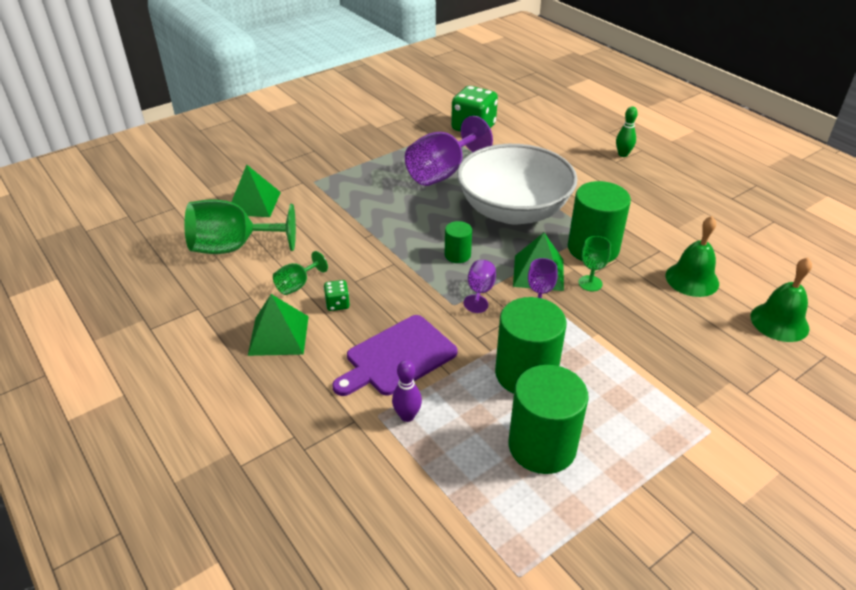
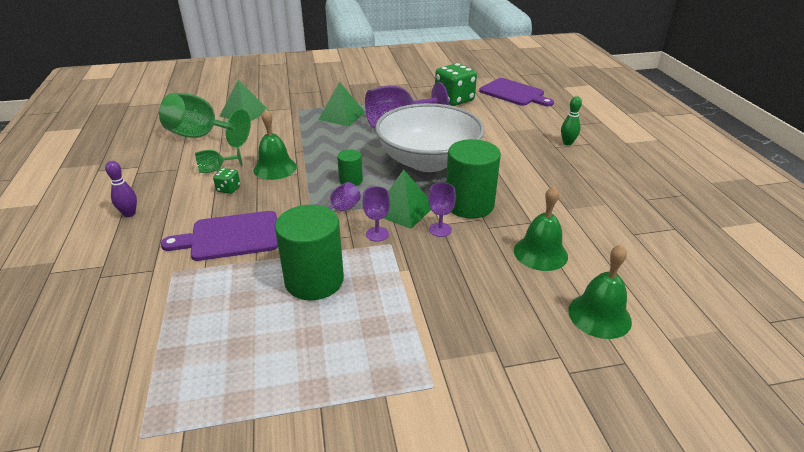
camera: 25 degrees right, 5 degrees down
(279, 335) = (168, 197): green pyramid -> green pyramid (342, 115)
(363, 264) = (275, 168): none -> green bell
(407, 416) = (192, 280): purple bowling pin -> purple bowling pin (129, 214)
(526, 105) = (514, 93): none -> purple cutting board
(542, 446) = (268, 340): green cylinder -> none
(590, 283) = (440, 229): green goblet -> purple goblet

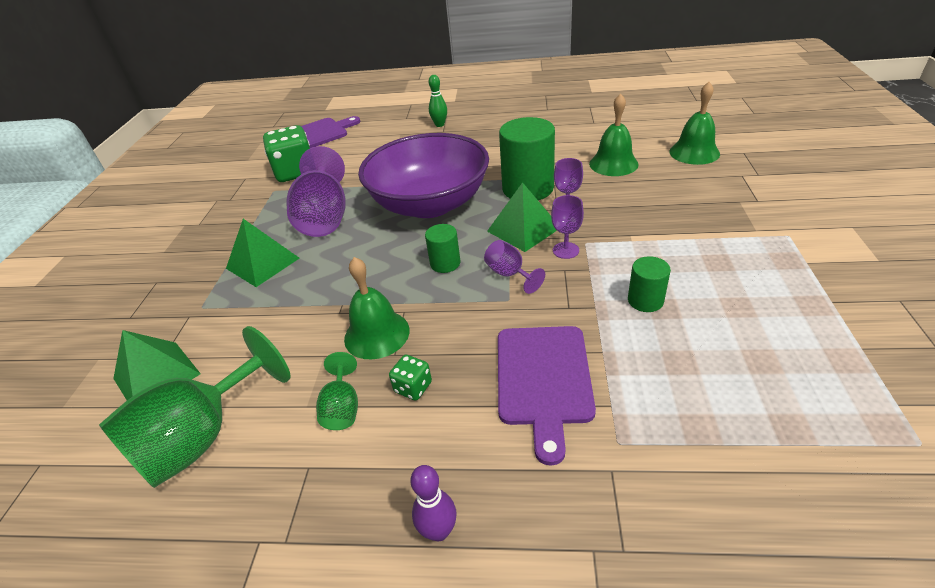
camera: 70 degrees left, 5 degrees up
(314, 280) = (645, 300): green cylinder -> green cylinder, size x0.51
(428, 161) = (430, 204): white bowl -> purple bowl

